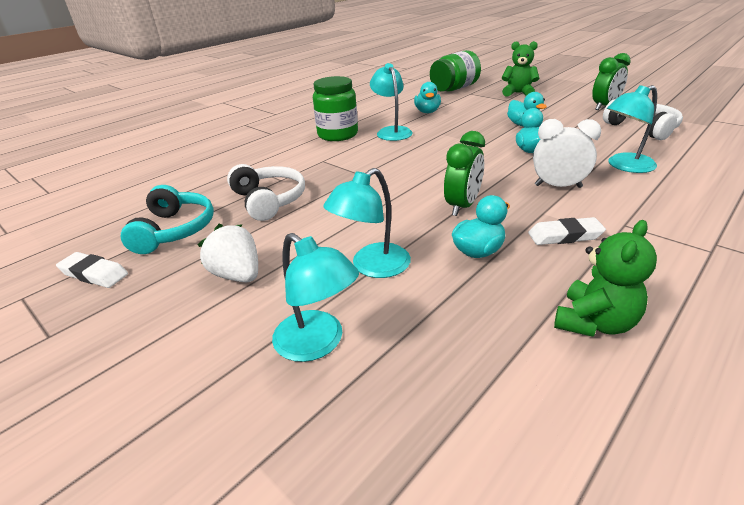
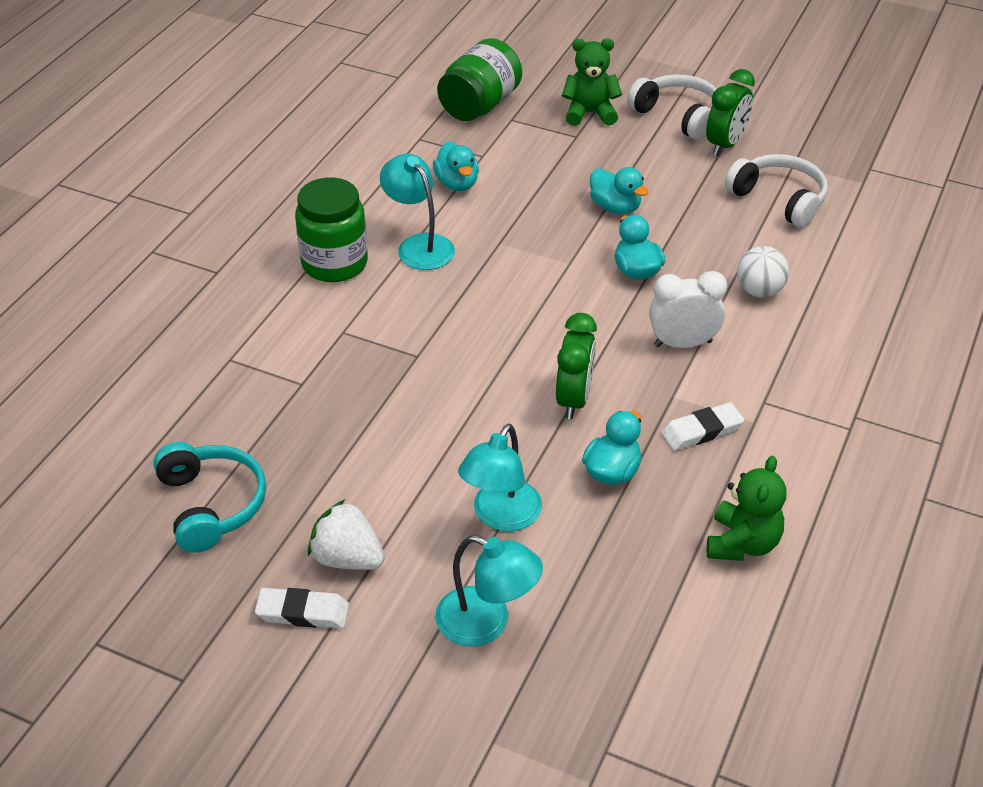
camera: 20 degrees left, 10 degrees up
(94, 274) = (160, 592): white eraser -> white eraser (303, 612)
(269, 200) = (310, 428): white headphones -> white headphones (678, 116)
(624, 166) = (759, 291): turquoise lamp -> white ball

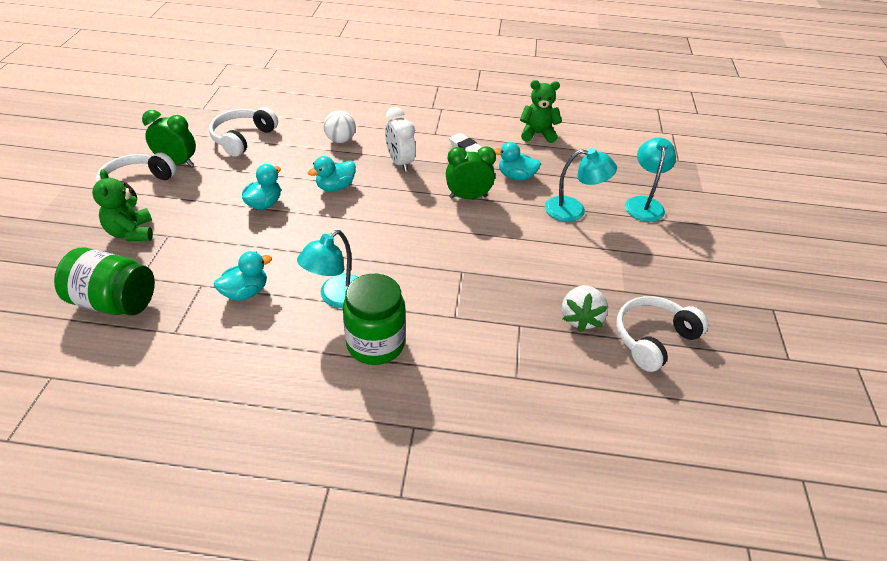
camera: 110 degrees left, 0 degrees up
(211, 505) = (653, 339): turquoise headphones -> white headphones
(303, 612) = (693, 272): white eraser -> none
(347, 558) = (644, 263): white strawberry -> white strawberry (580, 318)

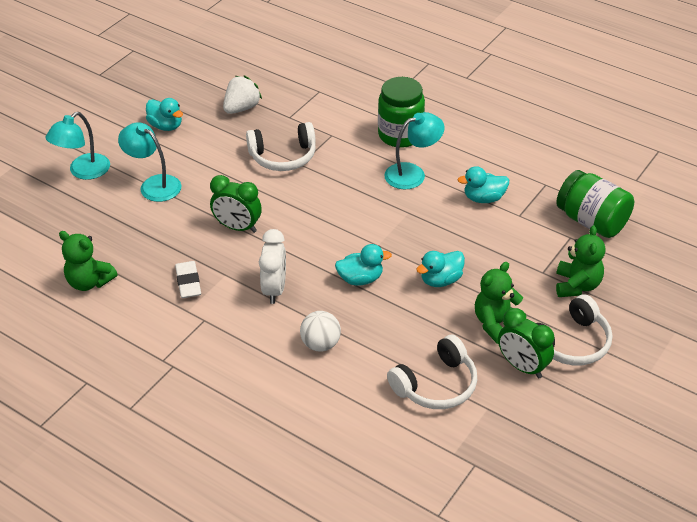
camera: 150 degrees left, 0 degrees up
(205, 185) = (496, 324): none -> green teddy bear
(516, 177) = (170, 235): turquoise duck -> turquoise duck (166, 126)
(653, 339) = (206, 83): white headphones -> white headphones (283, 156)

